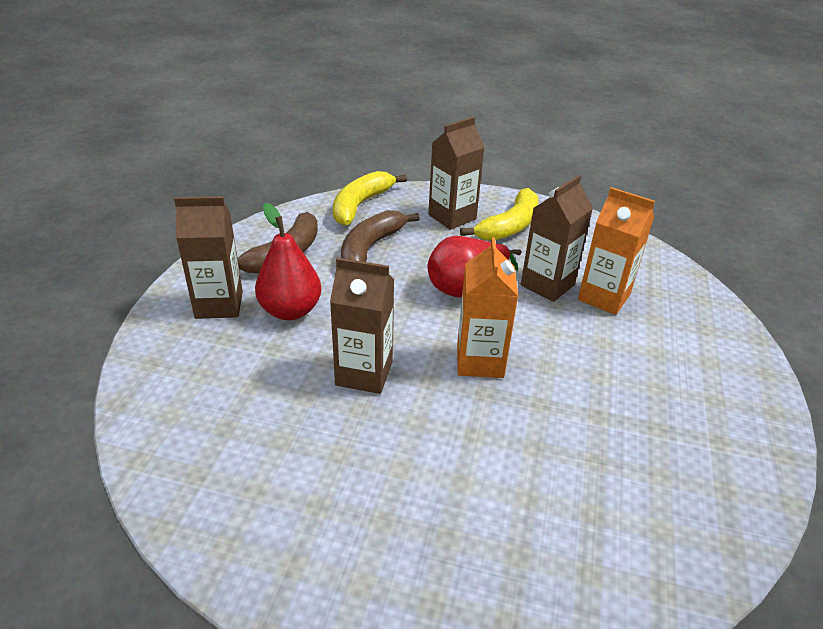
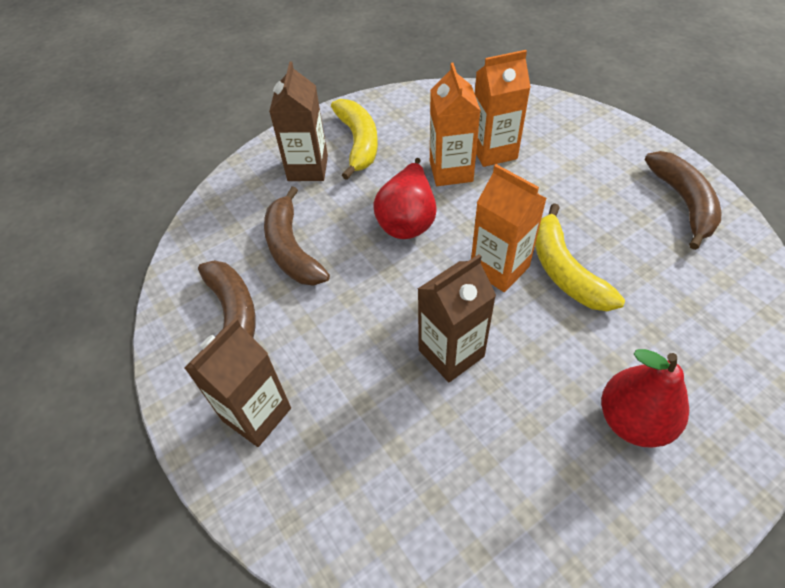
camera: 45 degrees left, 15 degrees up
(290, 311) = (321, 360): red pear -> red pear (633, 420)
(361, 205) = (220, 216): yellow banana -> yellow banana (565, 270)
(547, 285) = (451, 171): brown carton -> orange carton
(723, 453) = (683, 203): none -> brown banana

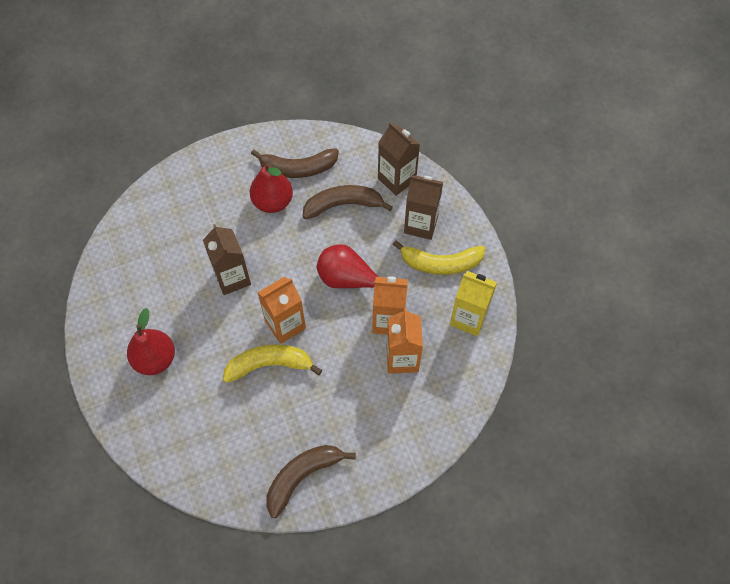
camera: 100 degrees right, 10 degrees up
(257, 414) = (230, 175): brown carton -> brown carton (396, 179)
(301, 336) = (272, 202): none -> red pear
(421, 111) = (468, 318): none -> yellow carton
(683, 203) = (303, 476): brown banana -> brown banana turned 135 degrees clockwise

